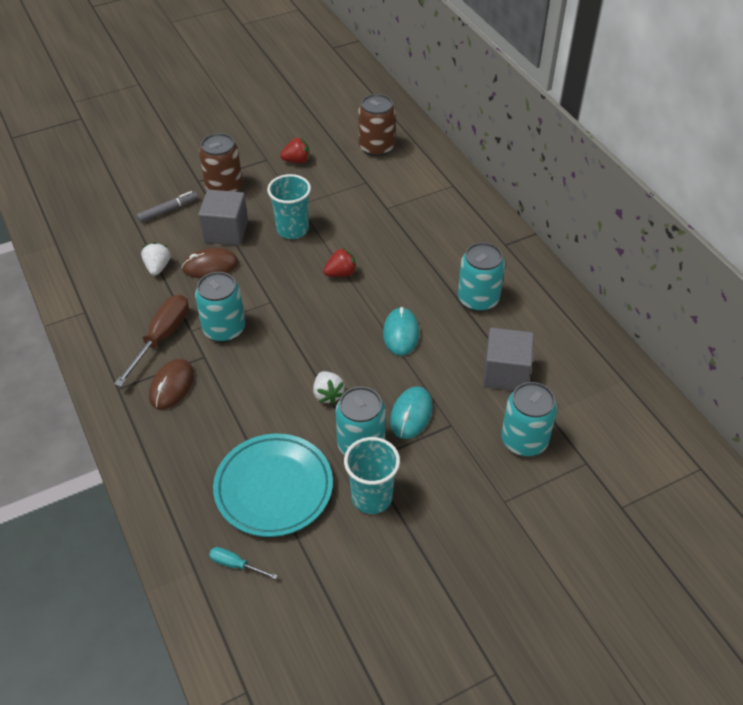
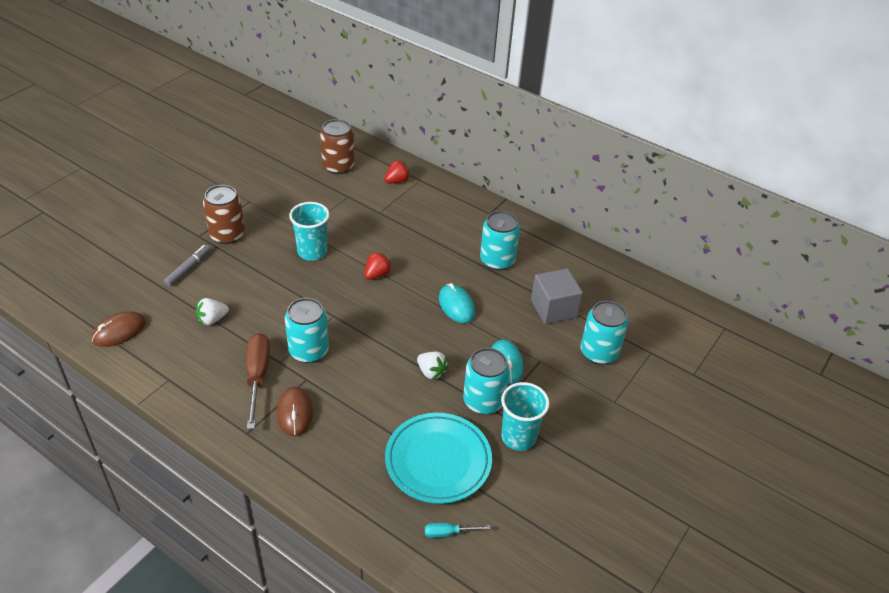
camera: 30 degrees left, 5 degrees down
(157, 267) = (212, 319): white strawberry -> white strawberry turned 90 degrees counterclockwise
(210, 266) = (260, 303): brown mouse -> brown mouse (119, 331)
(226, 231) = (254, 271): grey cube -> none
(297, 160) = (277, 195): red strawberry -> red strawberry (397, 181)

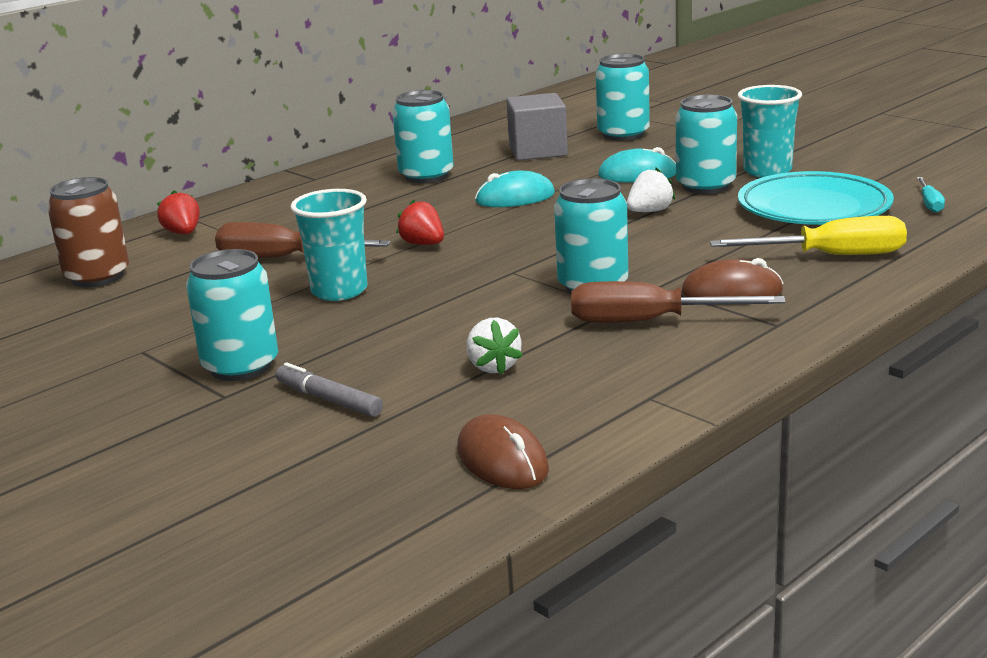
camera: 75 degrees left, 20 degrees down
(227, 235) = (241, 366): brown can -> turquoise can
(348, 465) = (831, 256): none -> yellow screwdriver
(358, 224) = (283, 258): none -> brown screwdriver

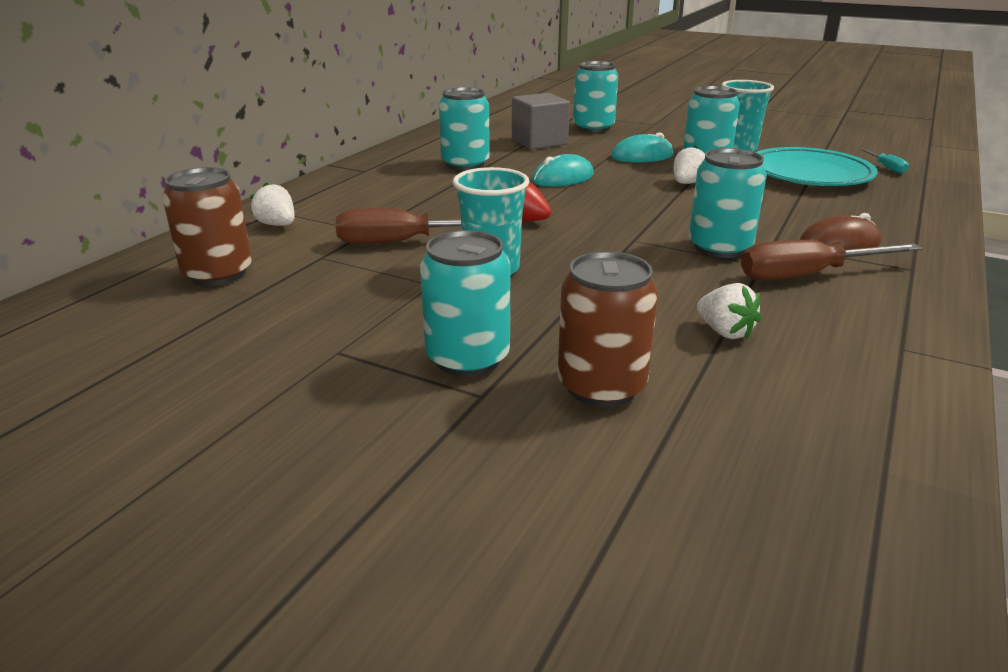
camera: 20 degrees left, 5 degrees up
(183, 233) = (277, 225): red strawberry -> white strawberry
(328, 400) = (601, 386): grey marker -> brown can
(502, 460) = (857, 436): brown mouse -> none
(831, 256) = (873, 210): yellow screwdriver -> none

